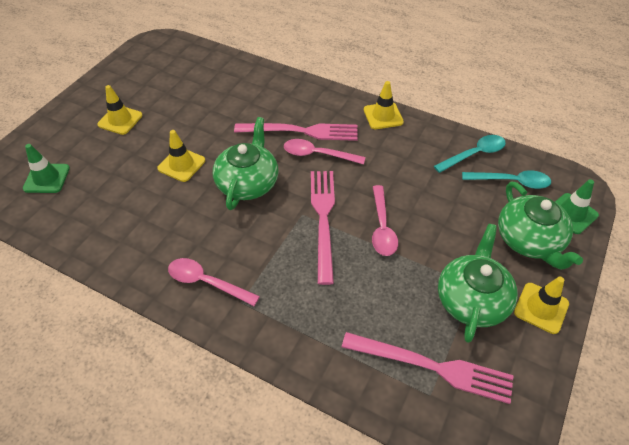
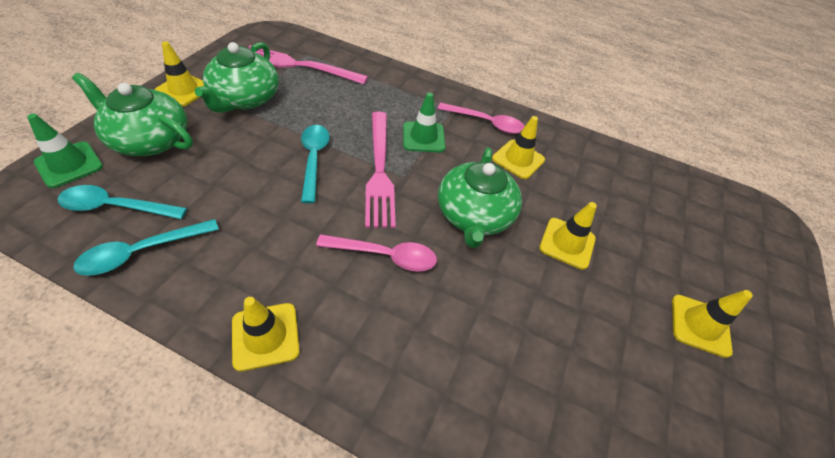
camera: 170 degrees right, 0 degrees up
(47, 178) = (713, 227): green traffic cone -> green traffic cone (423, 137)
(189, 237) = (518, 159): none -> yellow traffic cone
(301, 131) = (411, 300): pink fork -> none
(382, 227) = (314, 159): pink spoon -> turquoise spoon
(529, 240) = (150, 140): green teapot -> green teapot turned 45 degrees counterclockwise

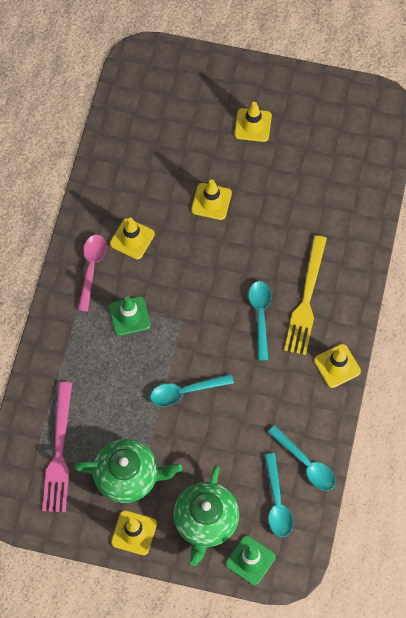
camera: 95 degrees left, 15 degrees up
(379, 170) = (181, 340): pink fork -> none
(385, 256) = (260, 316): pink spoon -> turquoise spoon
(393, 322) = (306, 299): none -> yellow fork
(474, 216) = (206, 265): green teapot -> none

